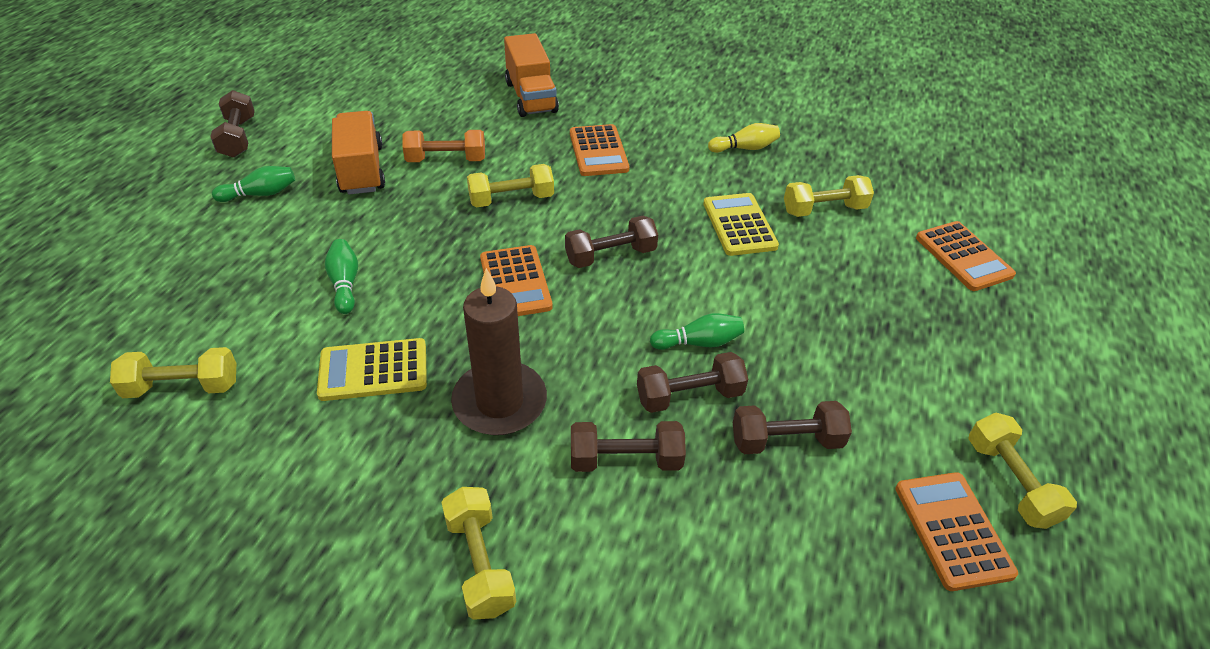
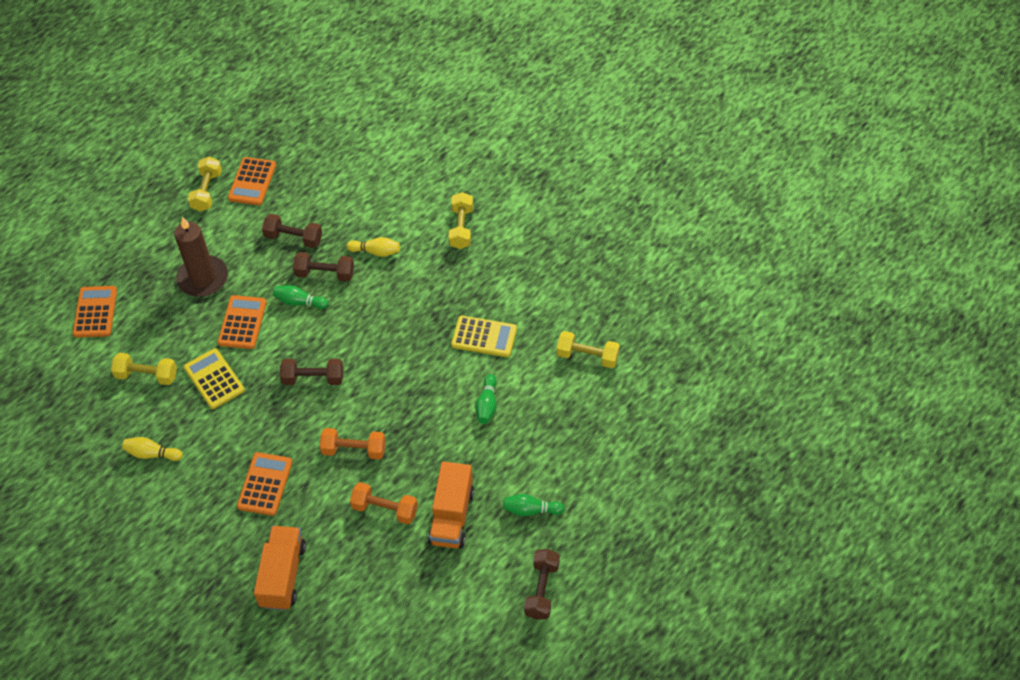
camera: 155 degrees left, 10 degrees up
(499, 402) = (423, 299): brown candle -> brown candle (203, 278)
(511, 199) = (354, 450): yellow dumbbell -> orange dumbbell
(515, 282) = (382, 374): orange calculator -> orange calculator (242, 322)
(625, 460) = (376, 252): brown dumbbell -> yellow bowling pin
(739, 225) = (214, 379): yellow calculator -> yellow calculator turned 135 degrees clockwise

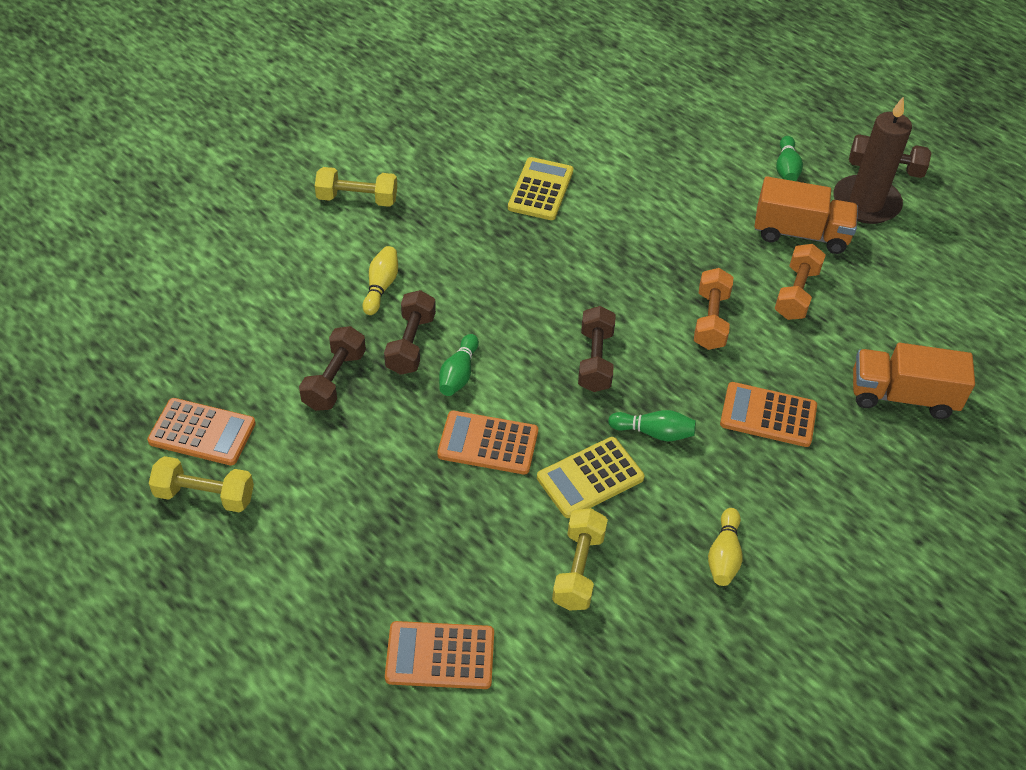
camera: 90 degrees left, 5 degrees down
(203, 278) = (392, 497): brown candle -> brown candle (866, 203)
(487, 405) = (643, 194): green bowling pin -> green bowling pin (654, 432)
(587, 356) = (577, 107): yellow dumbbell -> none

